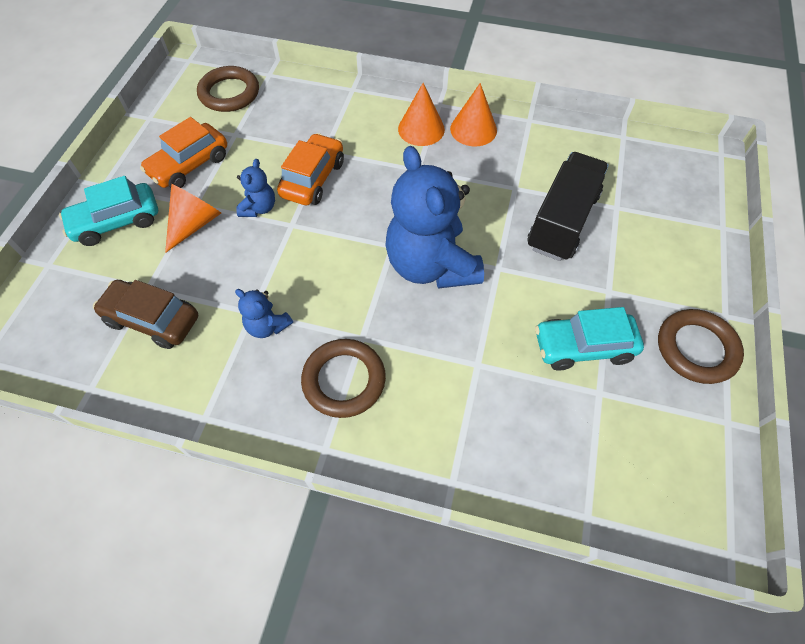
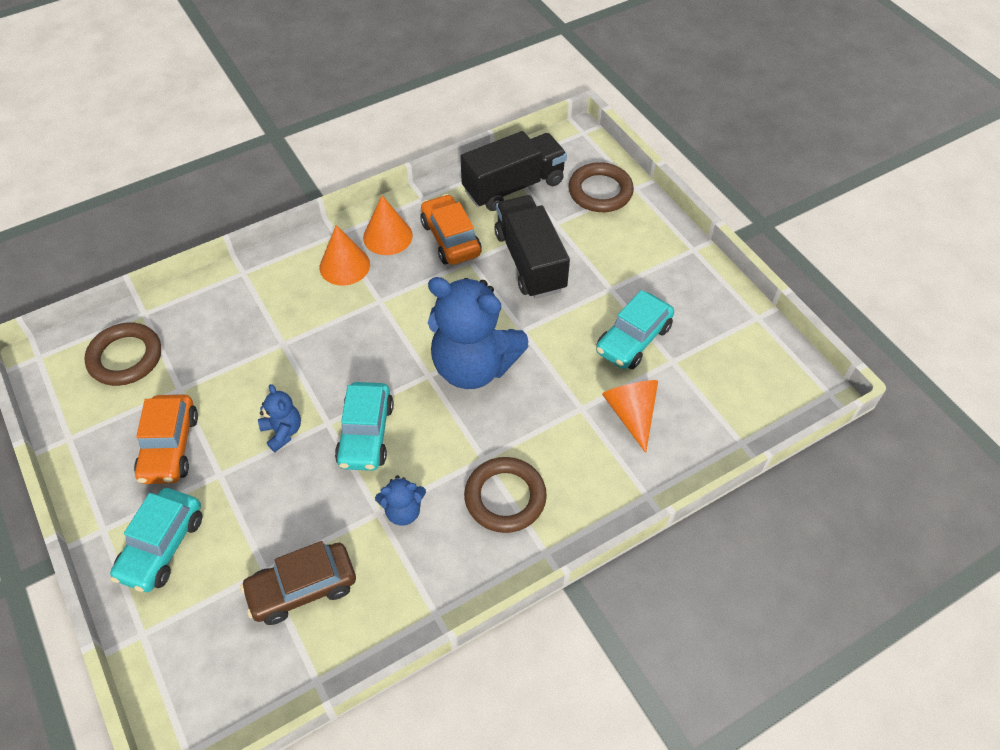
camera: 45 degrees left, 5 degrees down
(195, 224) = (240, 489): orange cone -> orange cone (631, 414)
(305, 252) = (366, 434): none -> turquoise car
(313, 179) = (301, 373): orange car -> orange car (450, 239)
(612, 157) = (513, 186): none -> black truck
(696, 349) = (698, 285): brown ring -> brown ring (600, 191)

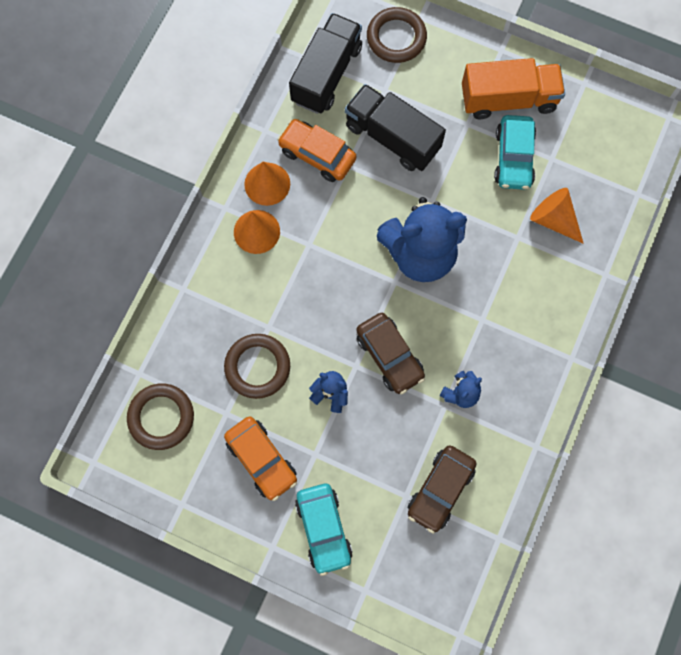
camera: 35 degrees left, 20 degrees up
(366, 434) = (389, 356): turquoise car -> brown car
(505, 497) = (518, 338): brown ring -> brown ring (257, 367)
(668, 290) = (508, 99): none -> orange truck

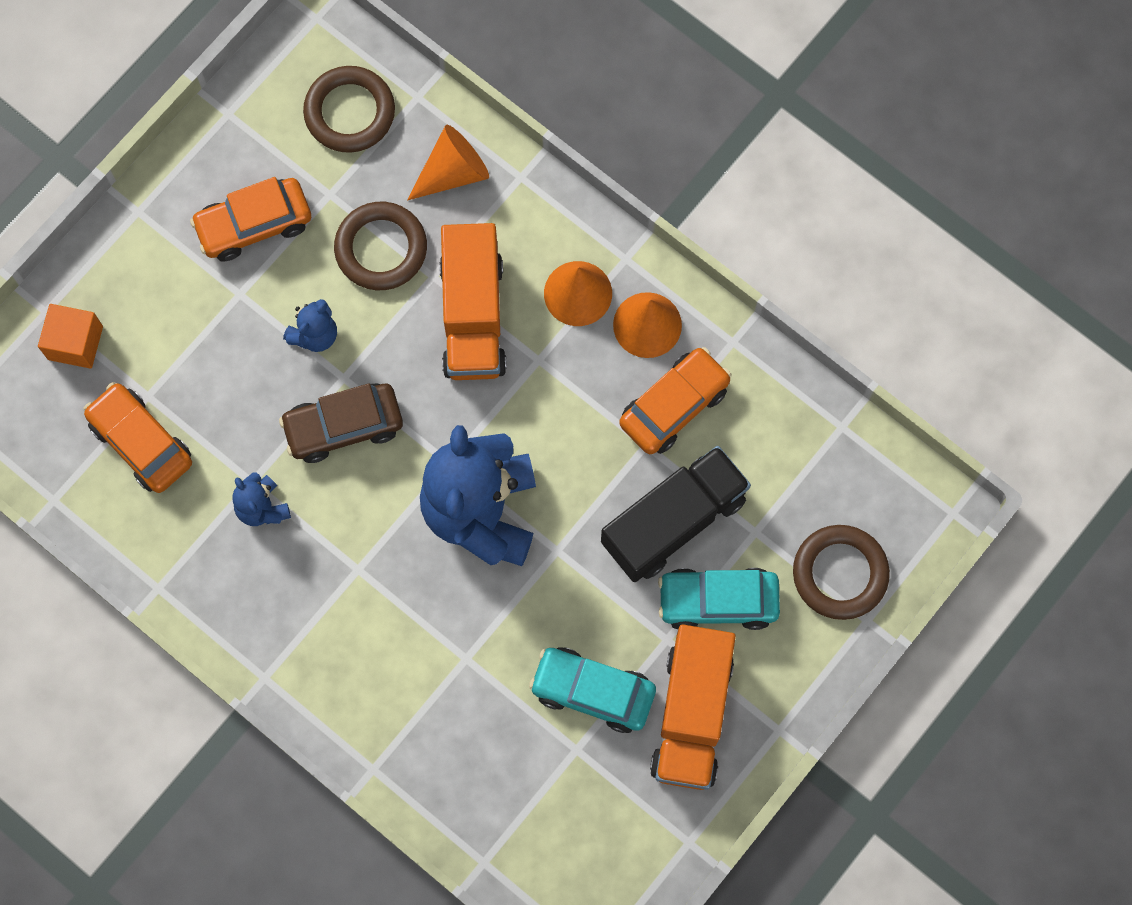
camera: 105 degrees right, 0 degrees up
(290, 293) = (473, 316): none -> orange truck
(324, 529) = (139, 280): turquoise car -> turquoise car (718, 601)
(326, 74) = (802, 453): black truck -> none
(382, 560) = (75, 343): none -> orange cube
(440, 490) = (141, 442): brown car -> orange car
(554, 219) = (478, 720): orange cone -> orange cone (453, 172)

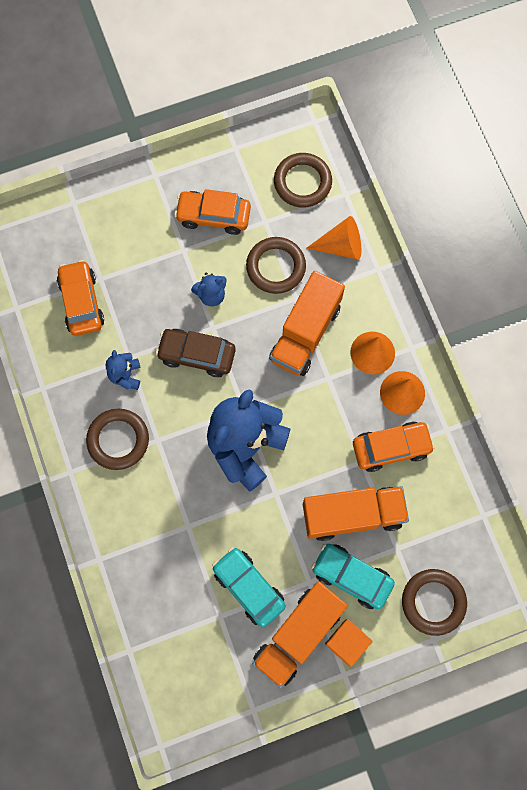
camera: 30 degrees right, 0 degrees up
(75, 343) = (79, 228): orange cube -> orange cube (347, 642)
(304, 599) = (118, 440): none -> brown ring
(674, 521) = (352, 515): black truck -> orange truck

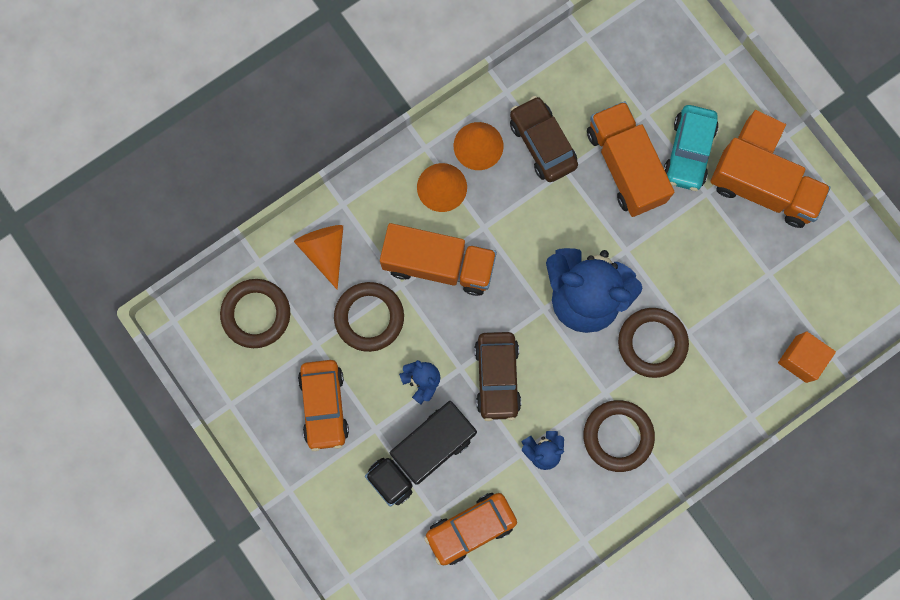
camera: 105 degrees left, 5 degrees up
(135, 620) = (801, 359): none -> orange cube
(152, 280) = (421, 454): none -> black truck
(248, 587) = (731, 252): turquoise car -> none
(391, 448) = (542, 143): orange car -> brown car
(433, 602) = (688, 67): brown ring -> brown ring (652, 343)

